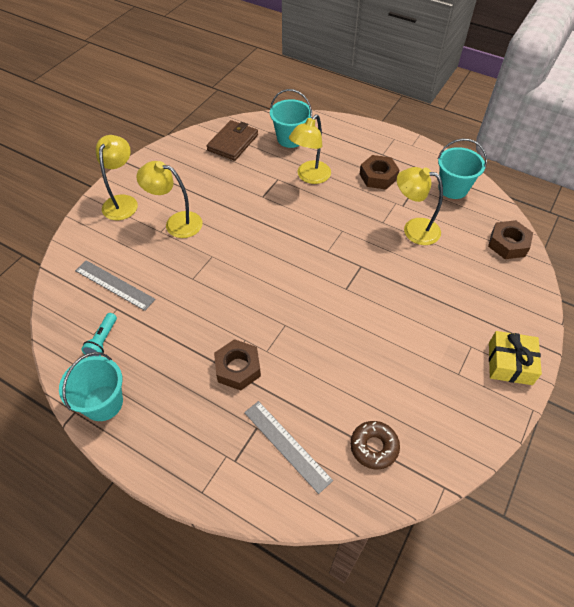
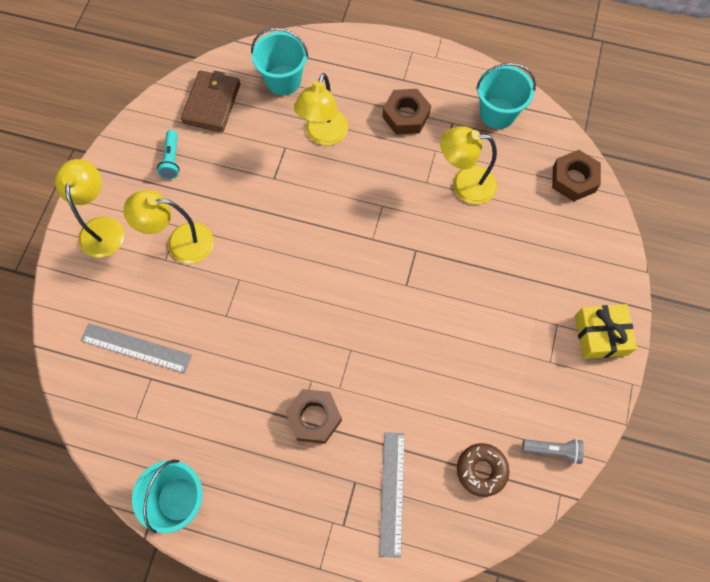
camera: 15 degrees left, 15 degrees up
(102, 340) = (149, 424): turquoise flashlight -> turquoise flashlight (171, 160)
(287, 445) = (392, 493): grey ruler -> grey ruler turned 60 degrees clockwise
(445, 447) = (553, 450): none -> grey flashlight

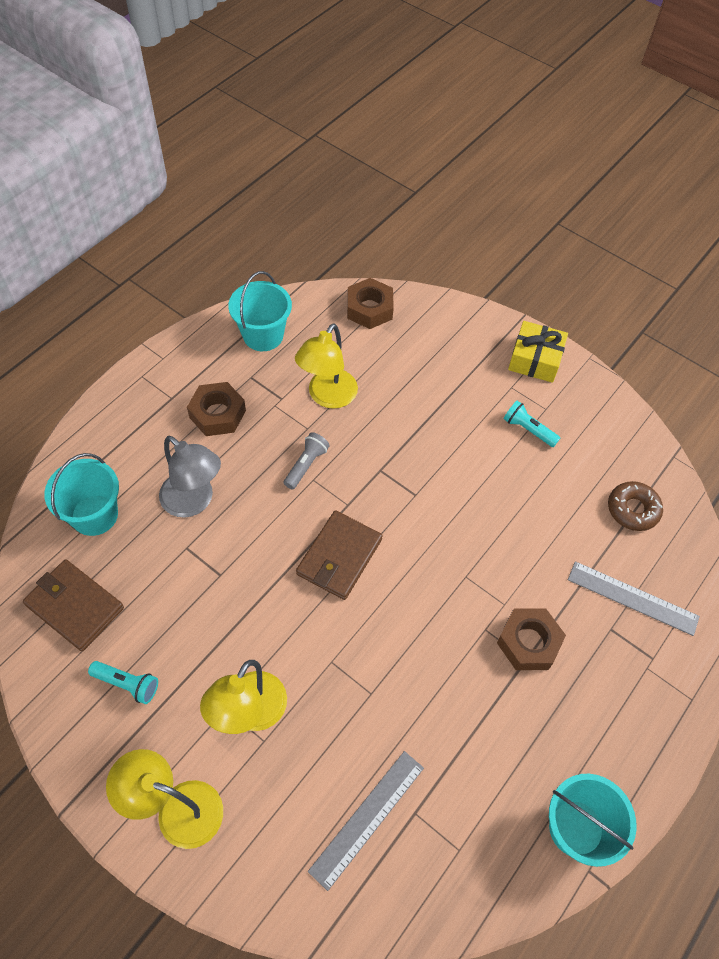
camera: 70 degrees left, 10 degrees down
(323, 135) = (194, 502): yellow lamp -> grey lamp
(324, 251) = (339, 557): none -> brown wallet
(518, 353) = (528, 429): none -> turquoise flashlight
(553, 450) = (631, 444): grey flashlight -> grey flashlight (306, 465)

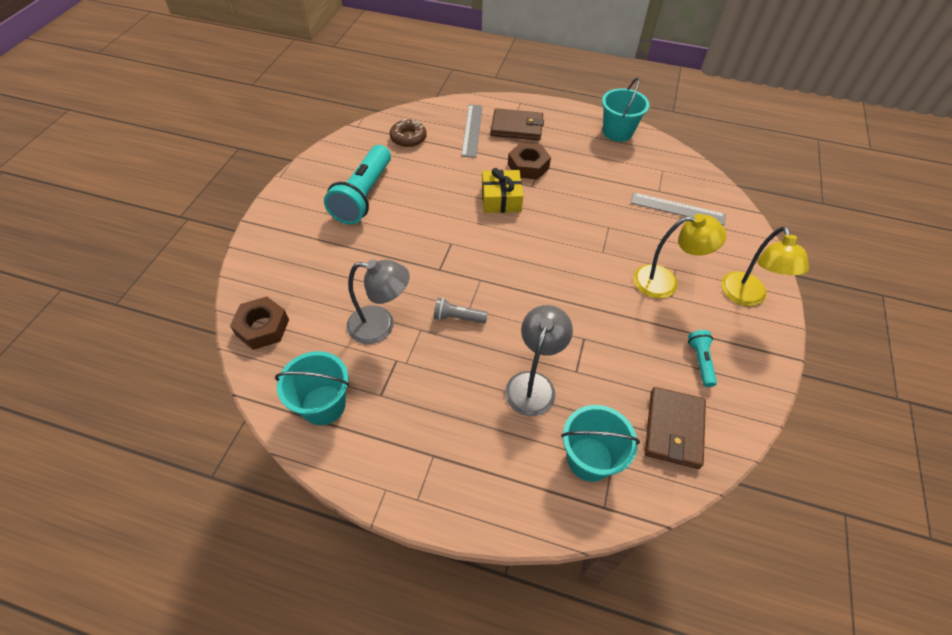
camera: 110 degrees left, 5 degrees down
(217, 414) = (435, 405): brown nut -> none
(327, 397) = (381, 326): yellow lamp -> grey lamp
(339, 557) = (526, 271): brown wallet -> brown wallet (517, 127)
(528, 429) = (363, 196): turquoise flashlight -> turquoise flashlight, size x2.15
(535, 359) = (291, 205): yellow gift -> yellow gift (501, 199)

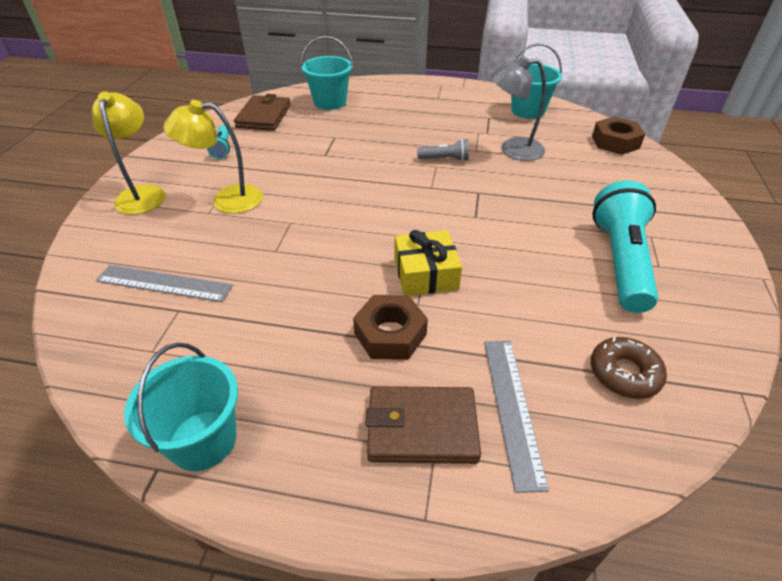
camera: 175 degrees right, 10 degrees down
(533, 384) = (370, 129): grey lamp -> none

